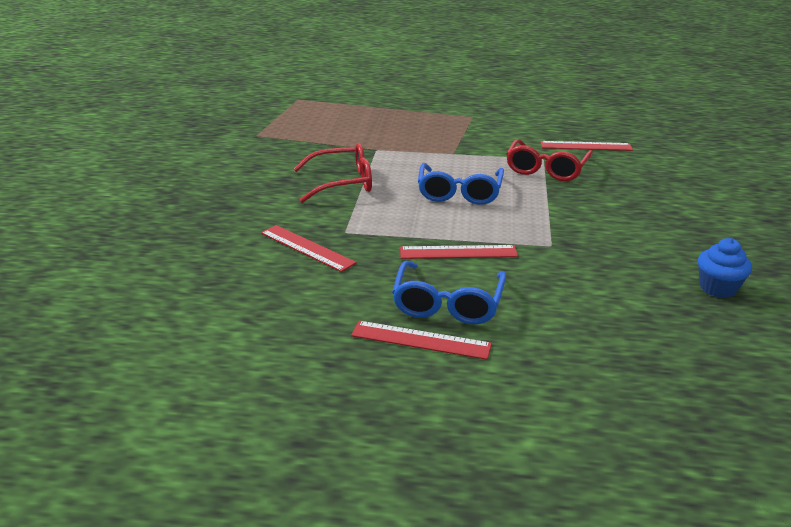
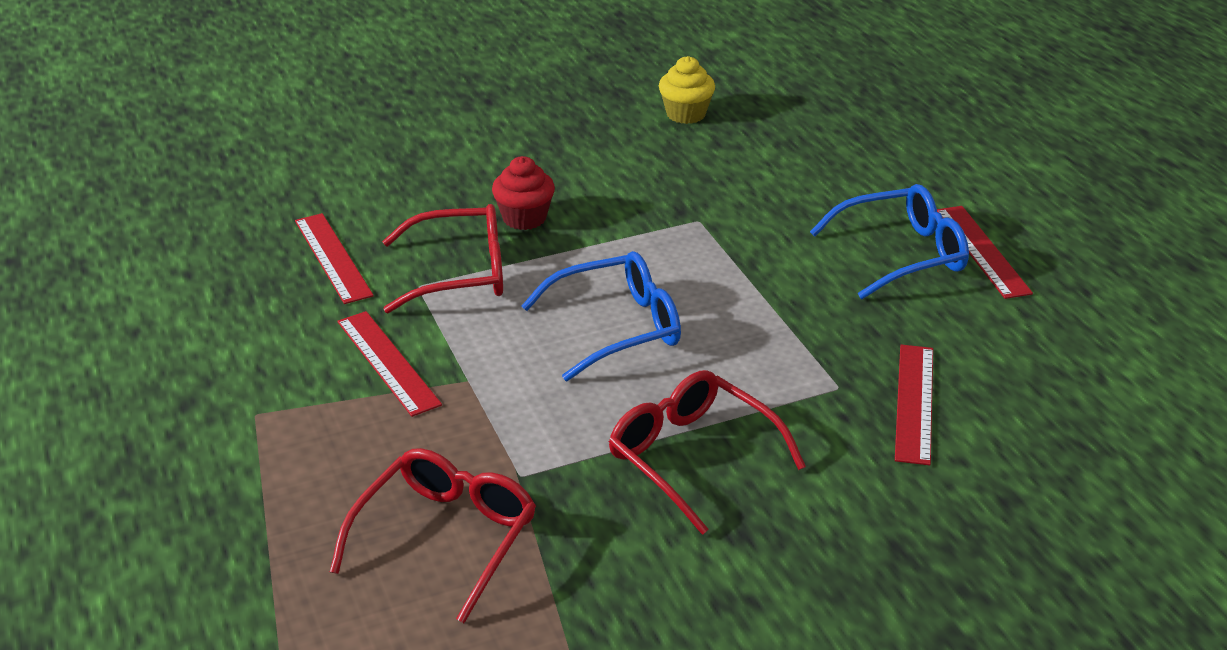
camera: 120 degrees left, 5 degrees up
(359, 131) = (446, 537): none -> red glasses
(458, 252) = (787, 279): red ruler -> red ruler (387, 362)
(593, 196) = (524, 218): none -> red cupcake
(718, 288) = (686, 114): blue cupcake -> yellow cupcake

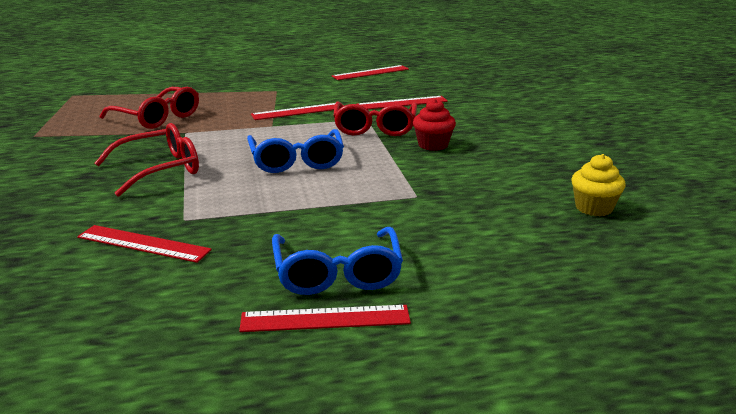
camera: 100 degrees right, 10 degrees down
(134, 309) = (370, 73): none -> red ruler

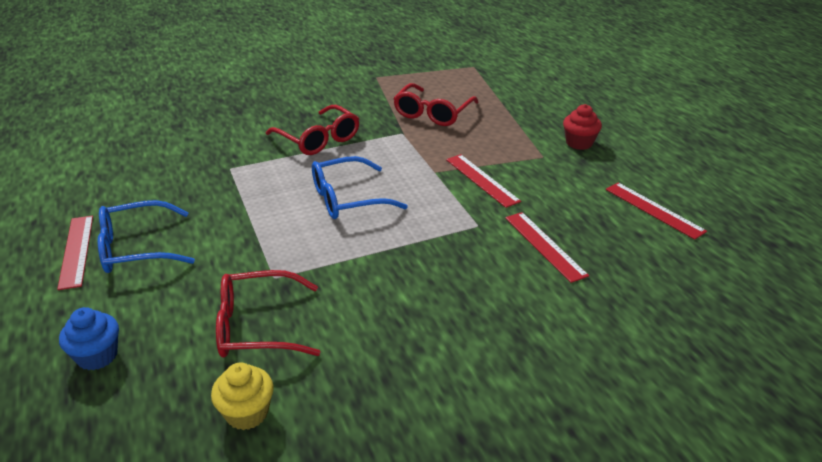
camera: 80 degrees right, 10 degrees up
(143, 244) = (193, 161): red ruler -> none
(375, 128) = (451, 234): red glasses -> red glasses (256, 326)
(433, 145) = (410, 279): red cupcake -> red cupcake (579, 143)
(531, 283) = (97, 356): none -> blue cupcake

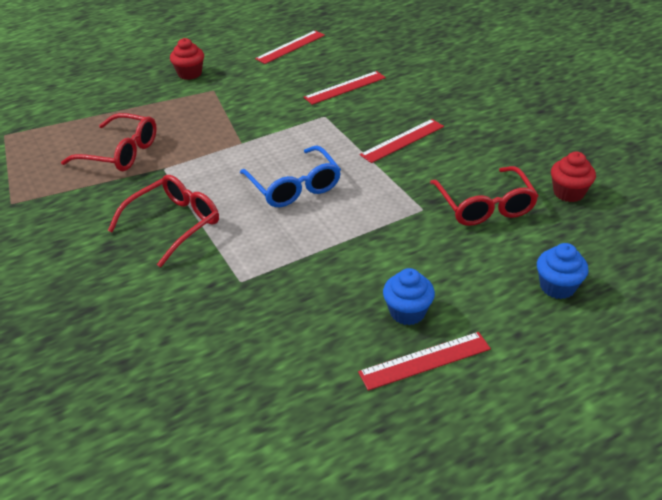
camera: 95 degrees left, 5 degrees up
(136, 248) = (407, 312): blue glasses -> blue cupcake
(247, 413) = (568, 193): yellow cupcake -> red cupcake
(482, 180) = (254, 117): red ruler -> red ruler (402, 140)

